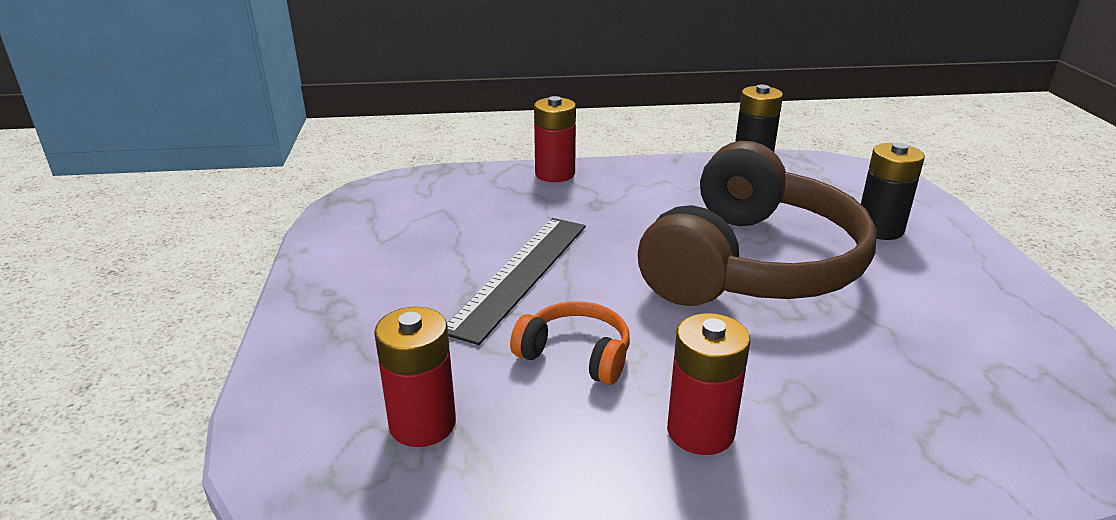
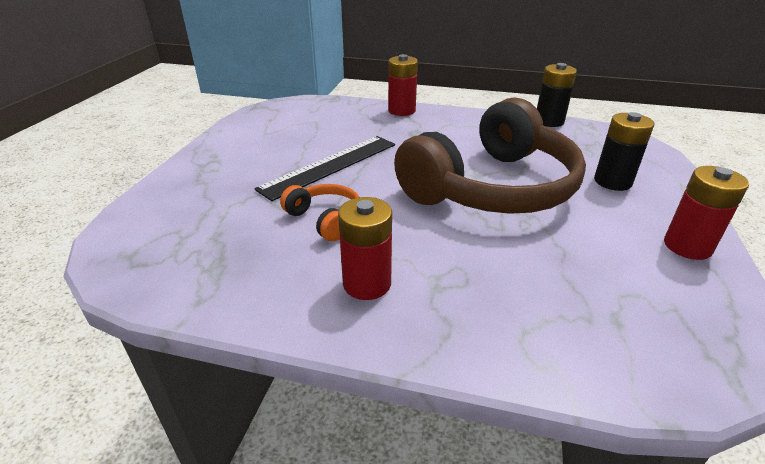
camera: 20 degrees right, 5 degrees up
(422, 424) = (203, 238): red battery -> red battery (687, 246)

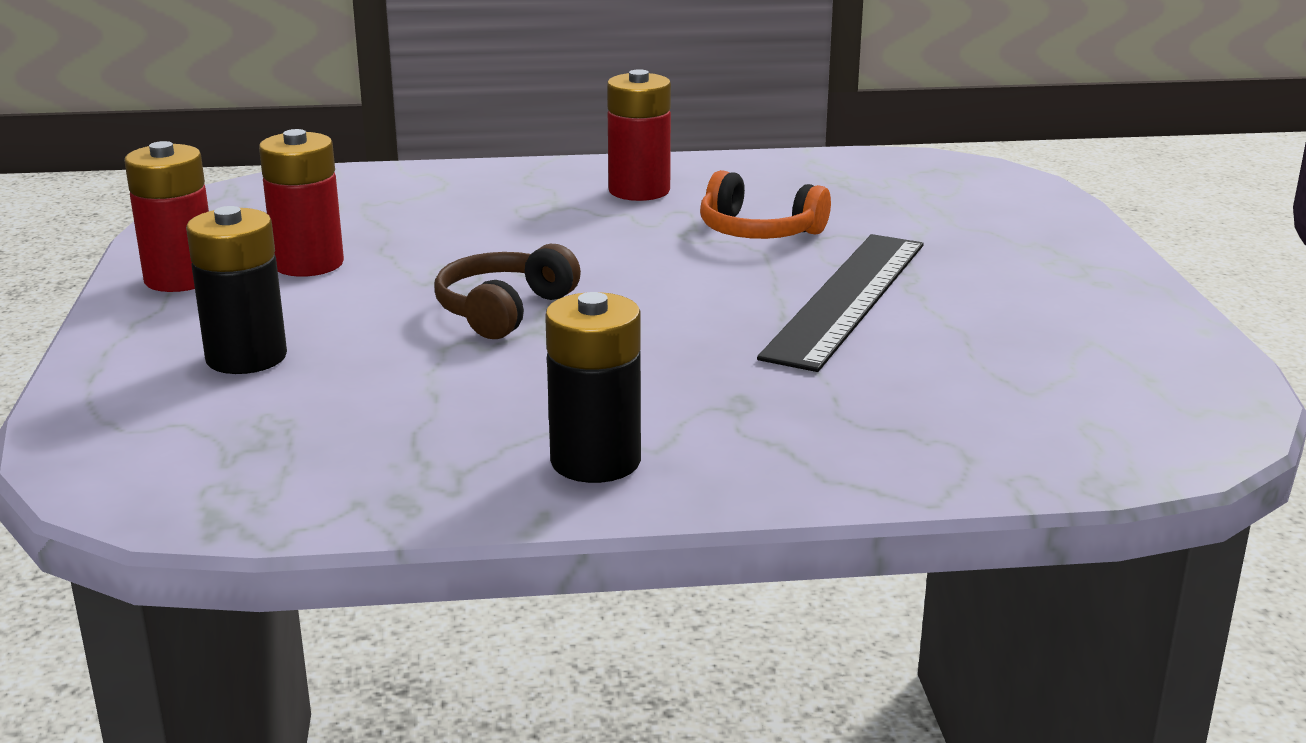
camera: 160 degrees right, 10 degrees down
(401, 111) = (834, 470): red battery -> red battery (308, 264)
(491, 187) = (504, 310): brown headphones -> brown headphones, size x0.42
(549, 121) = (351, 511): black battery -> black battery (595, 461)

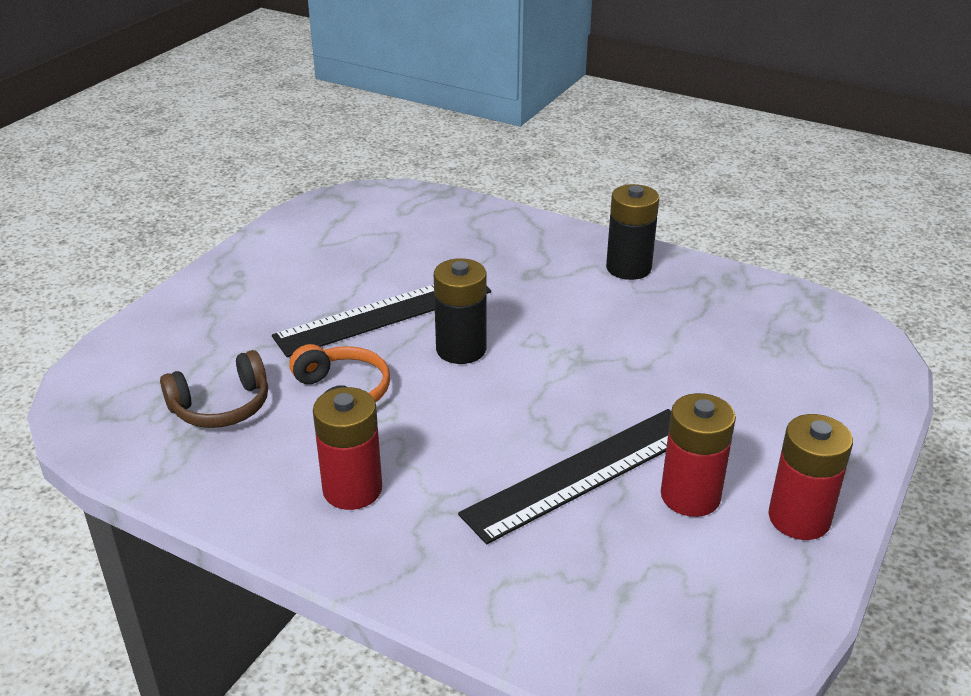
camera: 145 degrees left, 10 degrees up
(246, 357) = (772, 403): black battery -> black battery (461, 349)
(434, 250) = (584, 473): none -> black ruler
(504, 310) = (588, 383): brown headphones -> brown headphones (221, 406)

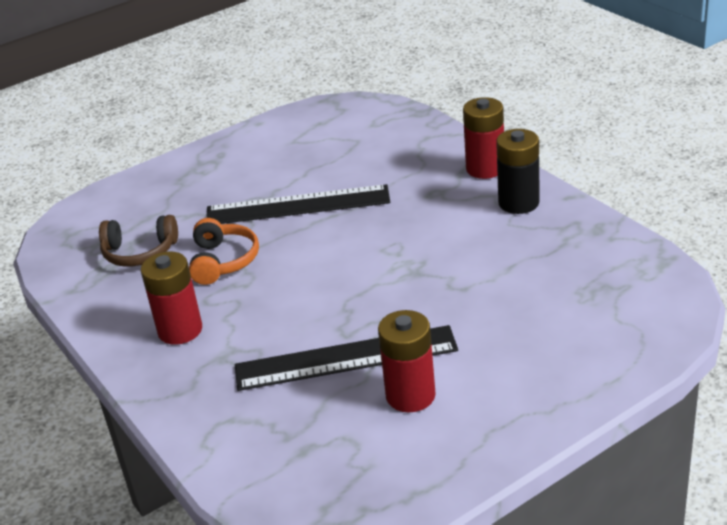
camera: 30 degrees right, 0 degrees up
(461, 349) = (331, 244): black battery -> none
(799, 518) = (480, 434): red battery -> red battery (485, 168)

